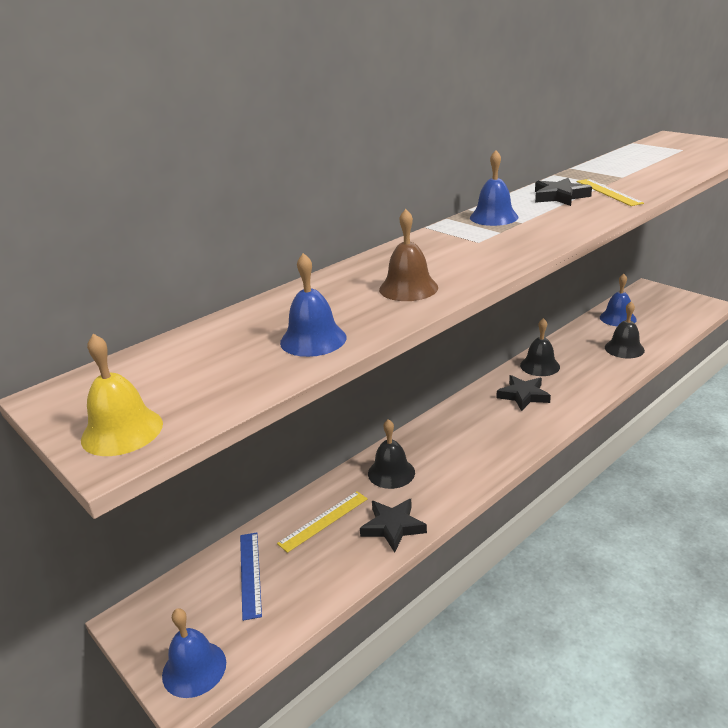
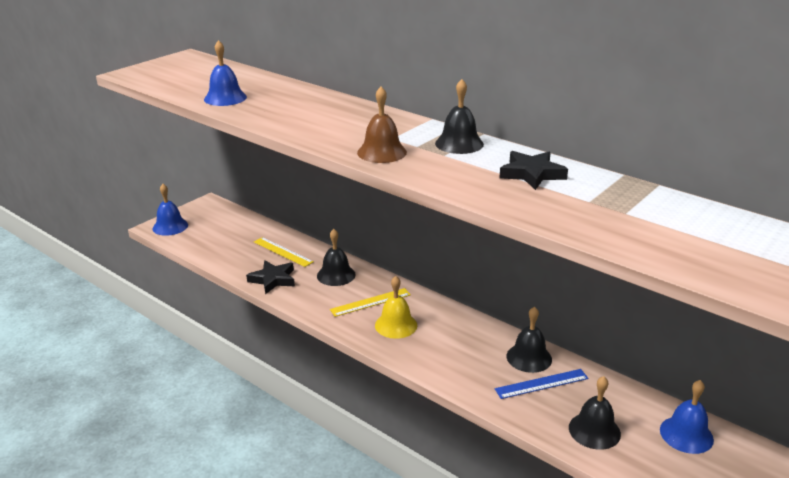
camera: 80 degrees right, 0 degrees up
(122, 431) = (146, 72): yellow bell -> yellow bell (396, 325)
(250, 574) = (237, 232): blue ruler -> blue ruler (541, 383)
(408, 288) = (296, 118): brown bell -> brown bell (382, 152)
(493, 217) = (459, 143): blue bell -> black bell
(523, 395) = (463, 344): black star -> none
(608, 192) = (554, 200): yellow ruler -> yellow ruler (370, 302)

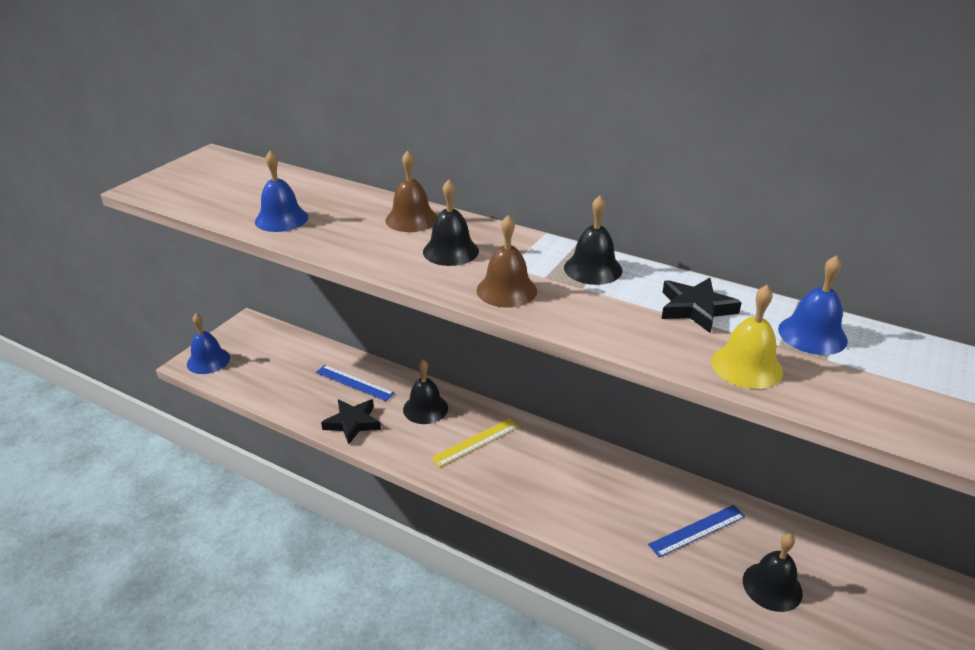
camera: 10 degrees left, 5 degrees up
(282, 252) = (354, 383): yellow ruler -> blue ruler
(327, 104) = (411, 219): none -> brown bell
(396, 325) = (513, 470): yellow bell -> yellow bell (746, 366)
(529, 357) = (673, 496): black bell -> black bell (450, 251)
(686, 434) = (869, 577): blue bell -> blue bell (812, 334)

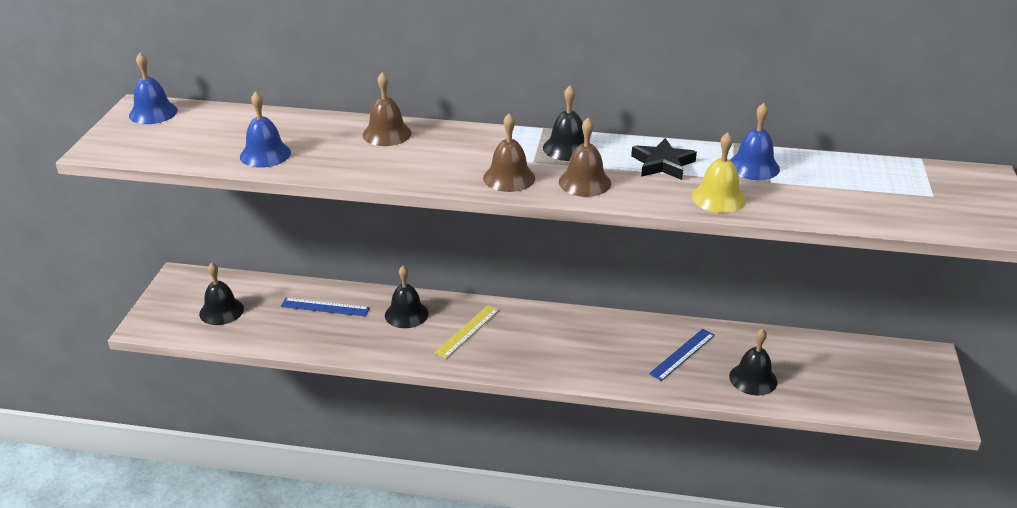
camera: 20 degrees left, 0 degrees up
(208, 360) = (160, 320): blue bell -> blue bell (153, 113)
(352, 423) = (344, 342): black star -> none
(450, 251) = (441, 155): black bell -> black bell (221, 311)
(589, 312) = (584, 182): none -> brown bell

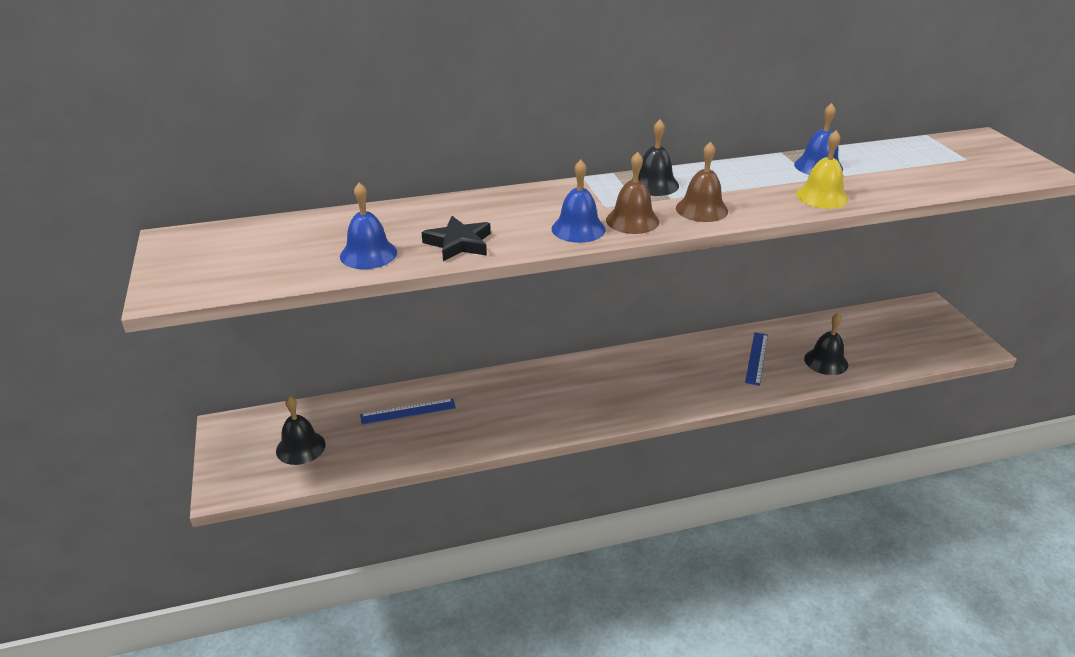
camera: 25 degrees left, 0 degrees up
(153, 113) = (194, 241): blue bell -> blue bell (578, 229)
(387, 134) = (474, 208): brown bell -> none
(406, 314) = (493, 394): black bell -> none
(467, 331) = (562, 393): yellow ruler -> none
(662, 164) = (747, 180): black star -> black star (459, 243)

